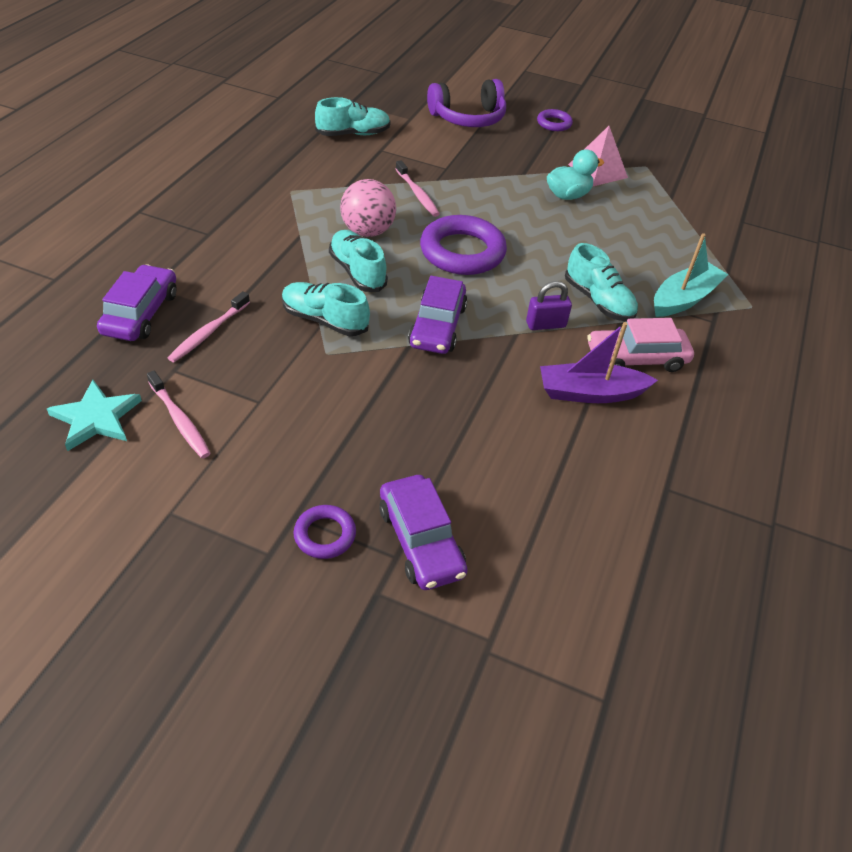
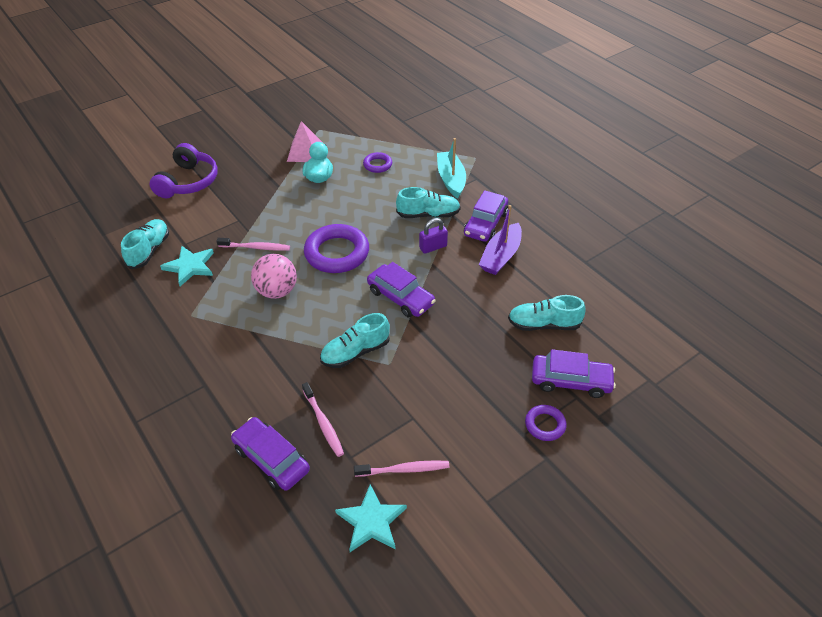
camera: 55 degrees left, 0 degrees up
(354, 165) = (190, 266): none -> turquoise star
(357, 272) = (317, 315): turquoise shoe -> turquoise shoe (544, 324)
(545, 324) = (433, 247): purple padlock -> purple padlock turned 45 degrees clockwise
(554, 123) = (235, 145): purple ring -> purple ring (377, 165)
(636, 358) = (485, 223): pink car -> purple car

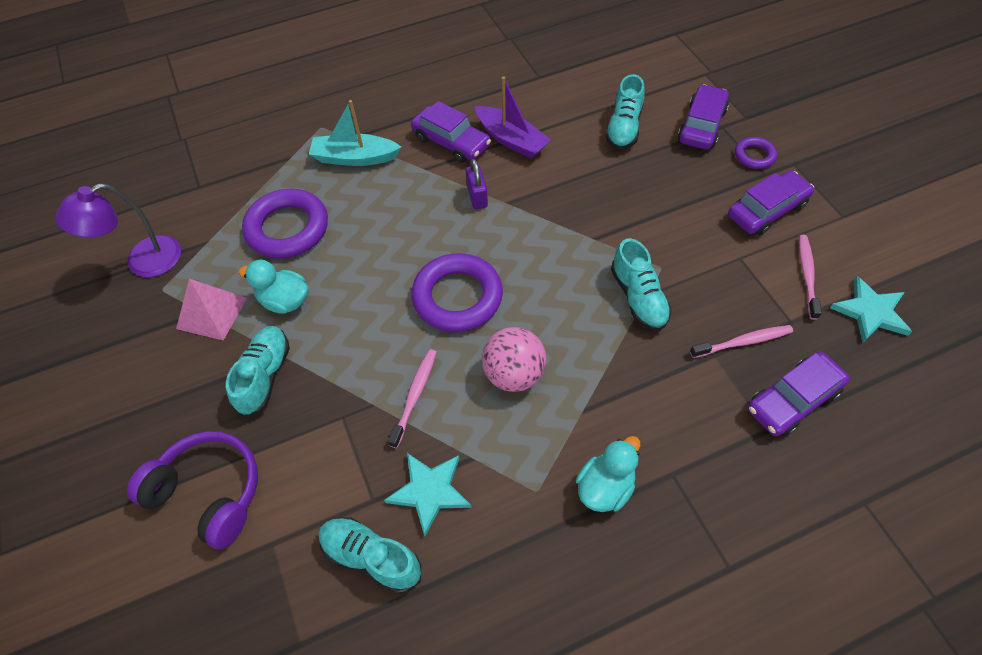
camera: 75 degrees left, 10 degrees up
(193, 349) = (605, 487): none -> turquoise duck
(337, 117) = (143, 262): none -> purple lamp
(377, 165) = (287, 228): purple ring -> purple ring, size x1.96
(400, 297) = (556, 241): purple car -> purple car (767, 210)
(428, 215) = (415, 191): turquoise shoe -> turquoise shoe (264, 376)

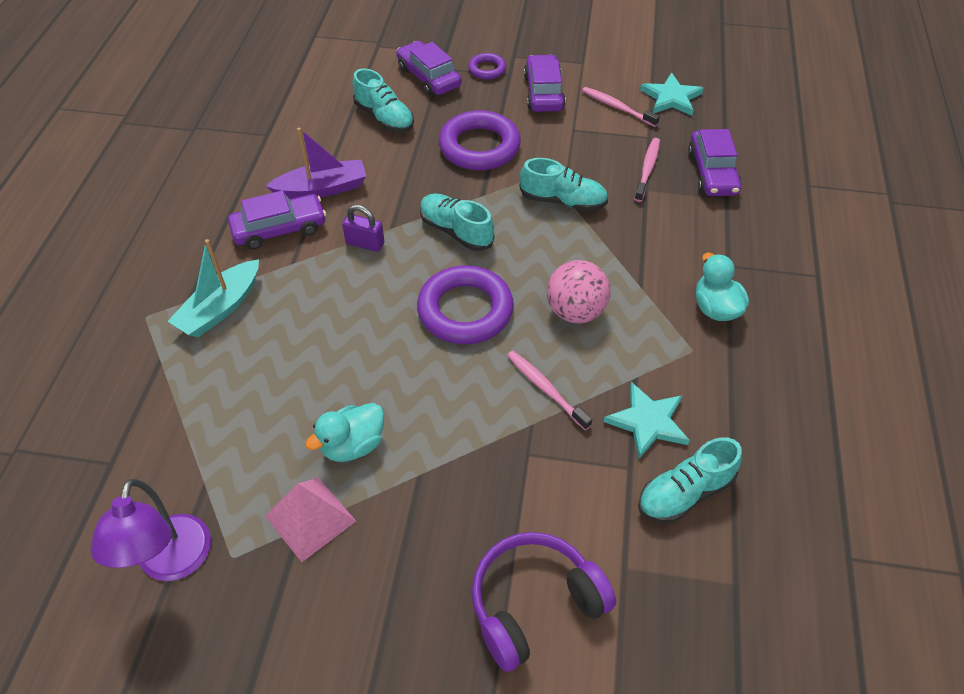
camera: 60 degrees left, 5 degrees down
(264, 376) = (432, 500): turquoise shoe -> turquoise shoe (456, 231)
(287, 228) = (259, 404): purple ring -> purple ring (479, 147)

